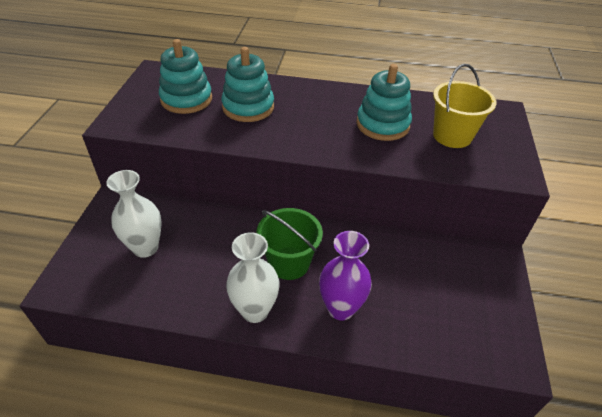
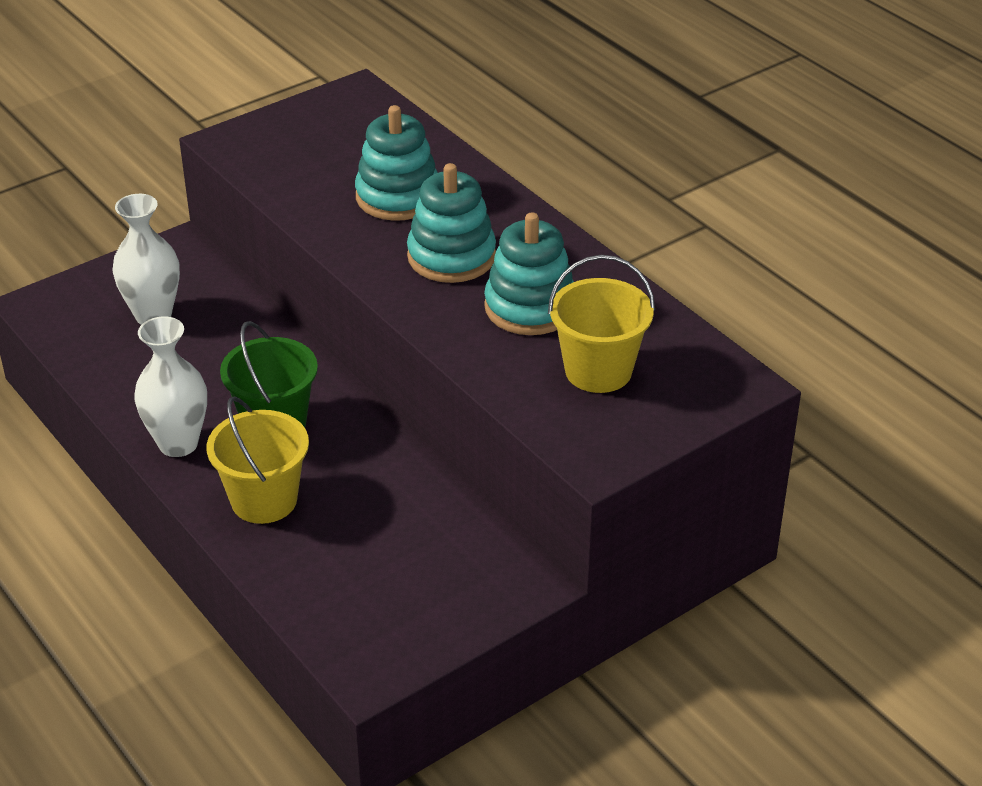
camera: 45 degrees right, 5 degrees down
(186, 99) = (341, 149): turquoise stacking toy -> turquoise stacking toy (451, 256)
(341, 308) = (264, 500): purple vase -> yellow bucket

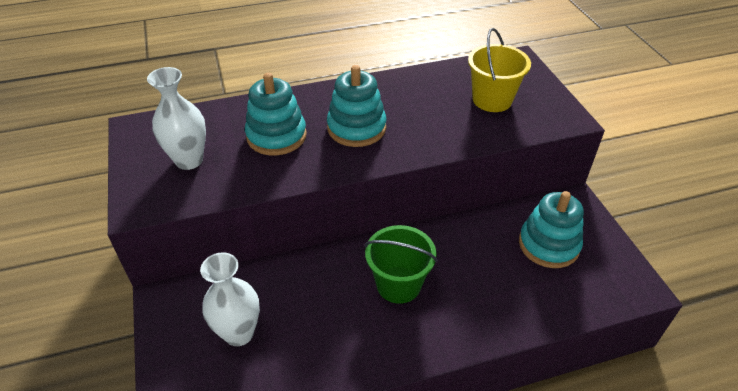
camera: 70 degrees left, 5 degrees up
(178, 443) = (398, 346): white vase -> white vase (189, 160)
(264, 500) = (474, 307): yellow bucket -> none
(530, 307) = (423, 110): turquoise stacking toy -> turquoise stacking toy (548, 245)

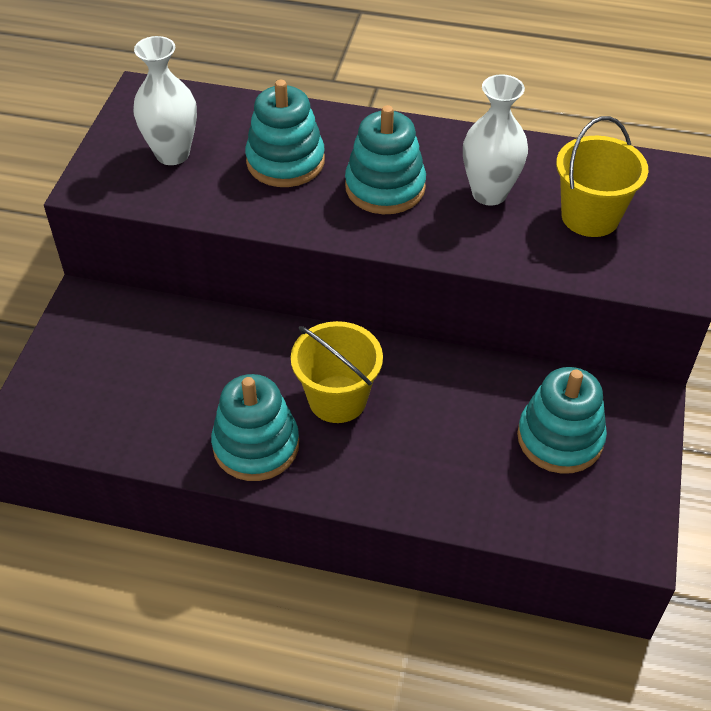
camera: 30 degrees right, 5 degrees up
(239, 333) = (134, 370): white vase -> white vase (489, 193)
(368, 344) = (256, 445): none -> turquoise stacking toy
(398, 284) = (337, 399): green bucket -> yellow bucket

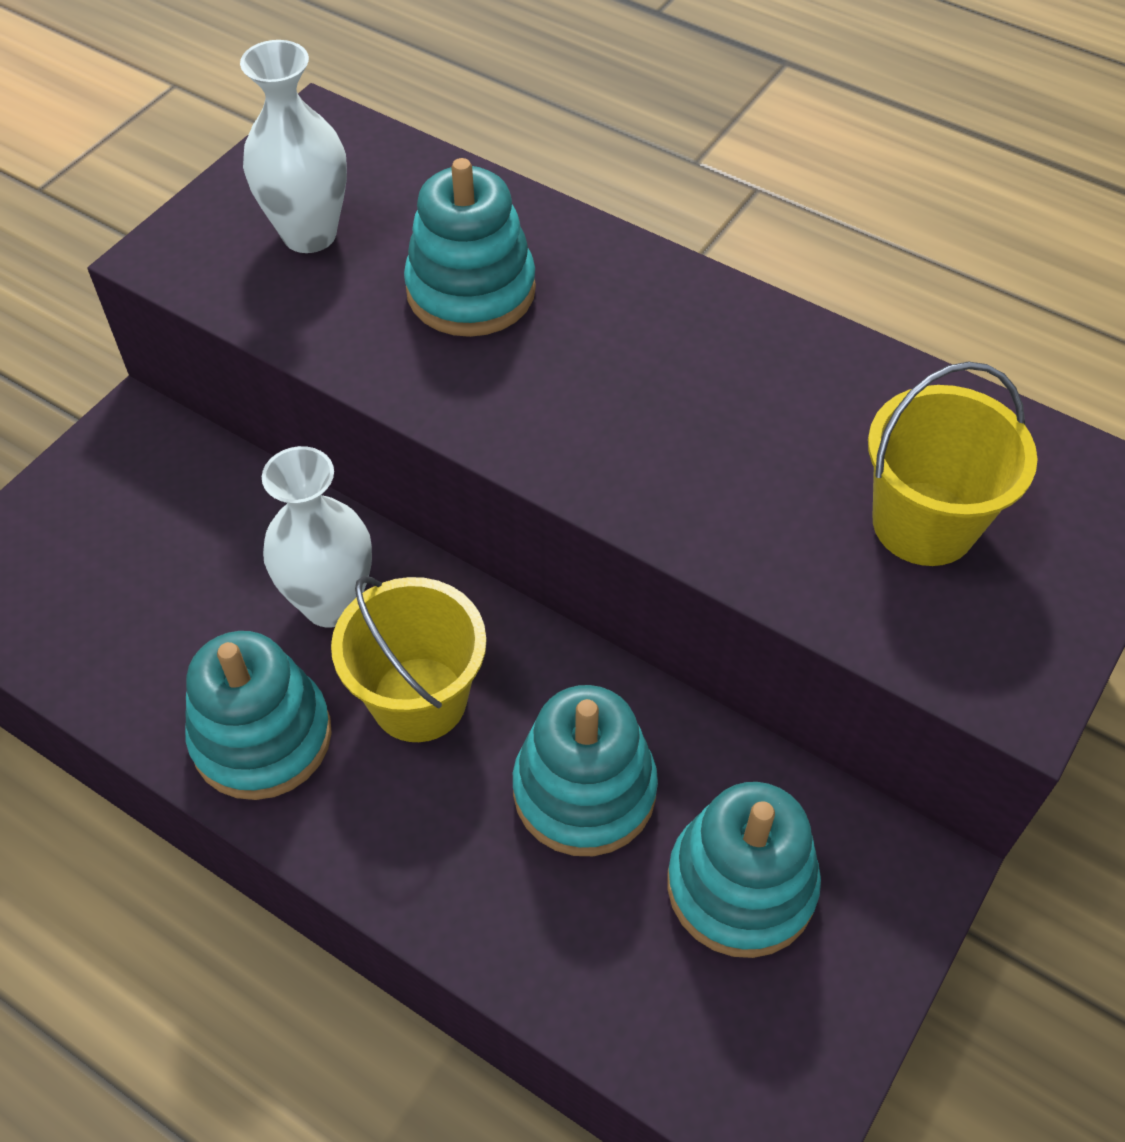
camera: 20 degrees right, 5 degrees up
(385, 187) = (604, 376): turquoise stacking toy -> turquoise stacking toy (584, 790)
(489, 193) = (770, 433): white vase -> white vase (331, 603)

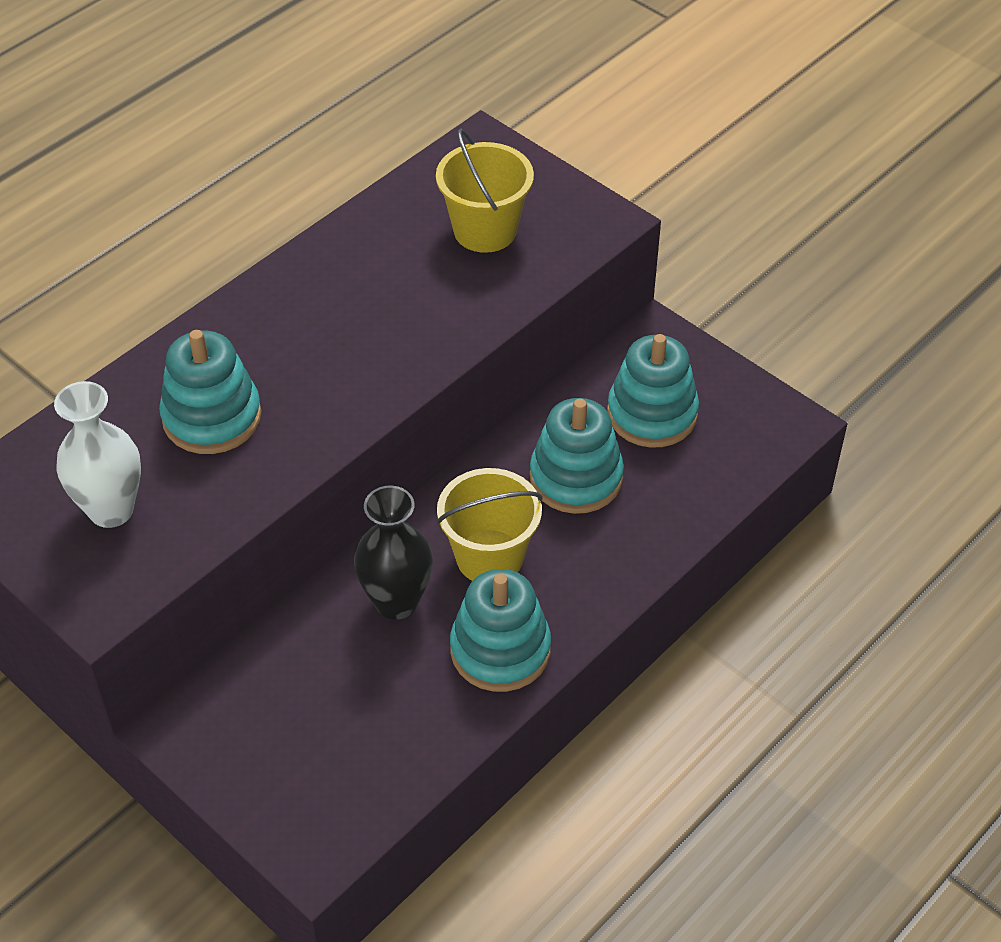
camera: 80 degrees left, 5 degrees down
(331, 603) = (396, 602): white vase -> black vase

